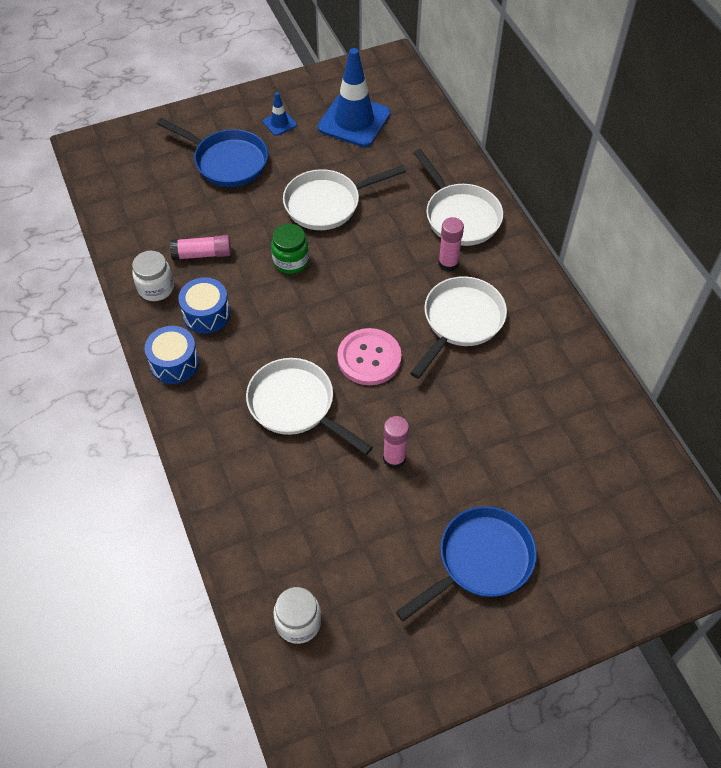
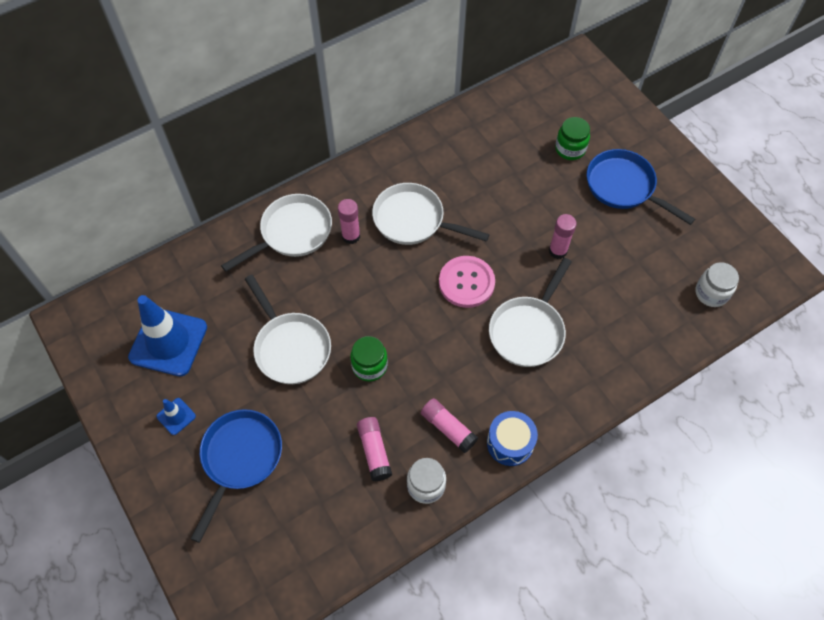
camera: 100 degrees left, 5 degrees up
(206, 314) = (448, 428): blue drum -> pink glue stick
(550, 509) = (570, 149): none -> green jar

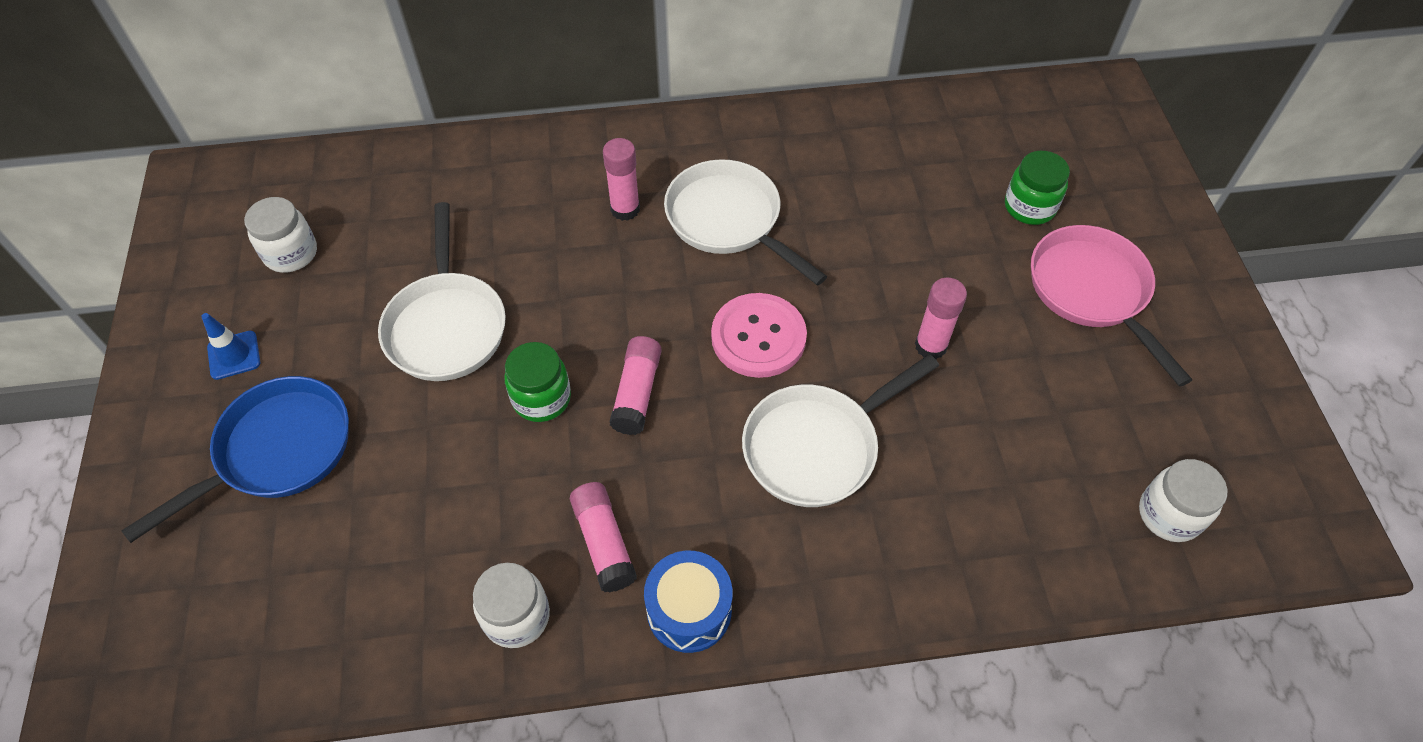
camera: 25 degrees right, 5 degrees down
(168, 342) = (291, 253): blue traffic cone -> white jar
(292, 233) = (546, 176): white pan -> none
(374, 451) = (471, 527): pink glue stick -> pink glue stick (637, 393)
(624, 187) = (1092, 292): blue pan -> pink pan

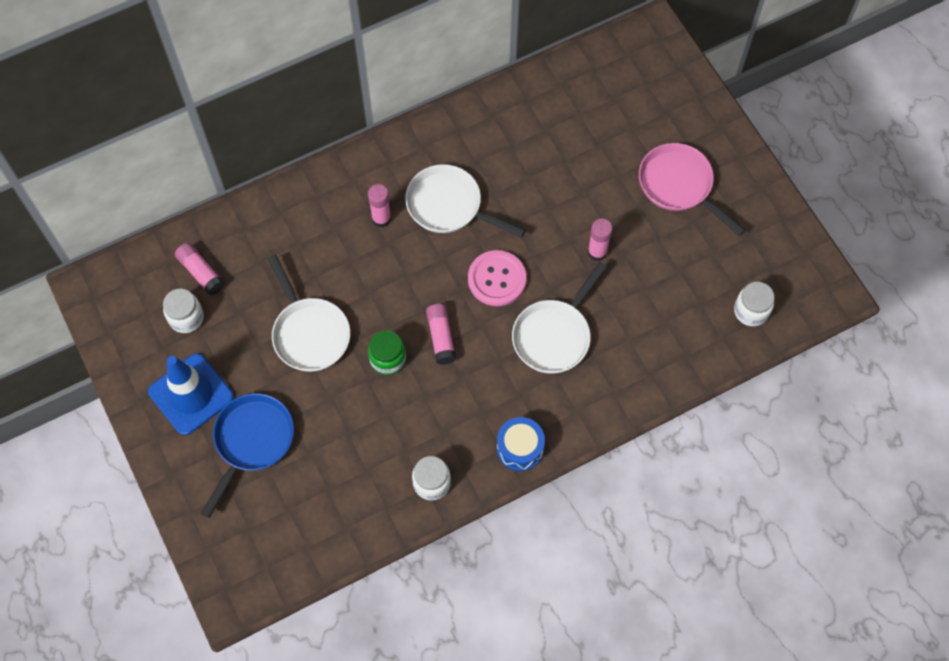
camera: 20 degrees left, 10 degrees up
(234, 355) = (191, 394): blue traffic cone -> blue traffic cone, size x2.21
(604, 542) = (460, 429): pink glue stick -> pink glue stick (201, 272)
(1029, 207) = (627, 137): green jar -> none

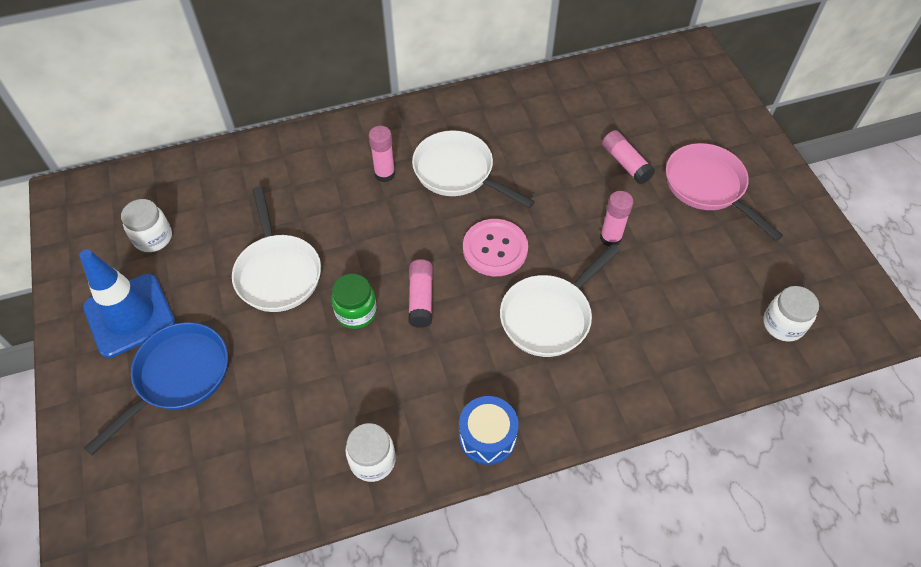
camera: 10 degrees right, 10 degrees down
(201, 272) = (184, 197): pink glue stick -> pink glue stick (625, 163)

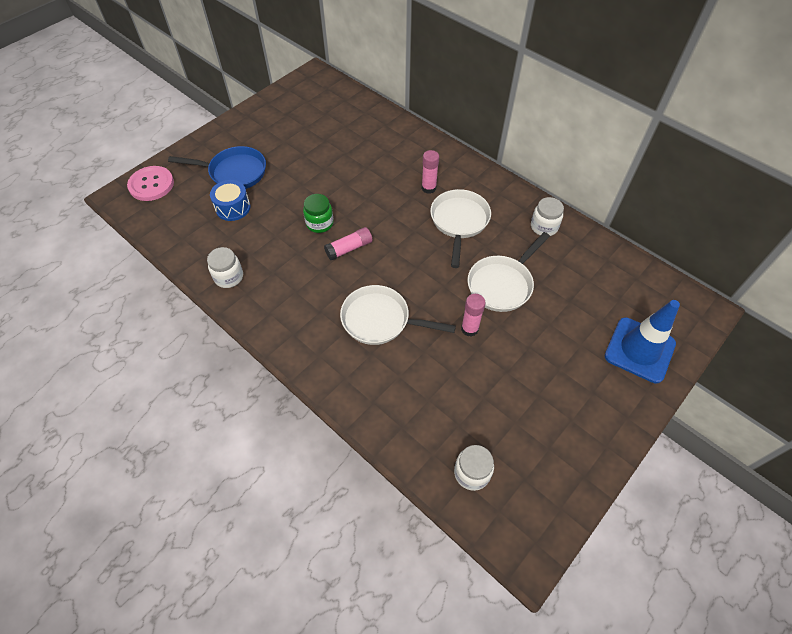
camera: 60 degrees right, 0 degrees up
(129, 315) = (259, 135): blue traffic cone -> blue traffic cone (639, 350)
(153, 238) = (311, 118): white jar -> white jar (544, 227)
(277, 272) = (323, 177): white pan -> white pan (502, 284)
(487, 437) = (273, 325): blue drum -> blue drum (233, 208)
(495, 249) = (412, 268): pink button -> pink button (151, 184)
(625, 163) = (545, 311): pink glue stick -> none
(708, 187) = (567, 373): pink pan -> none

